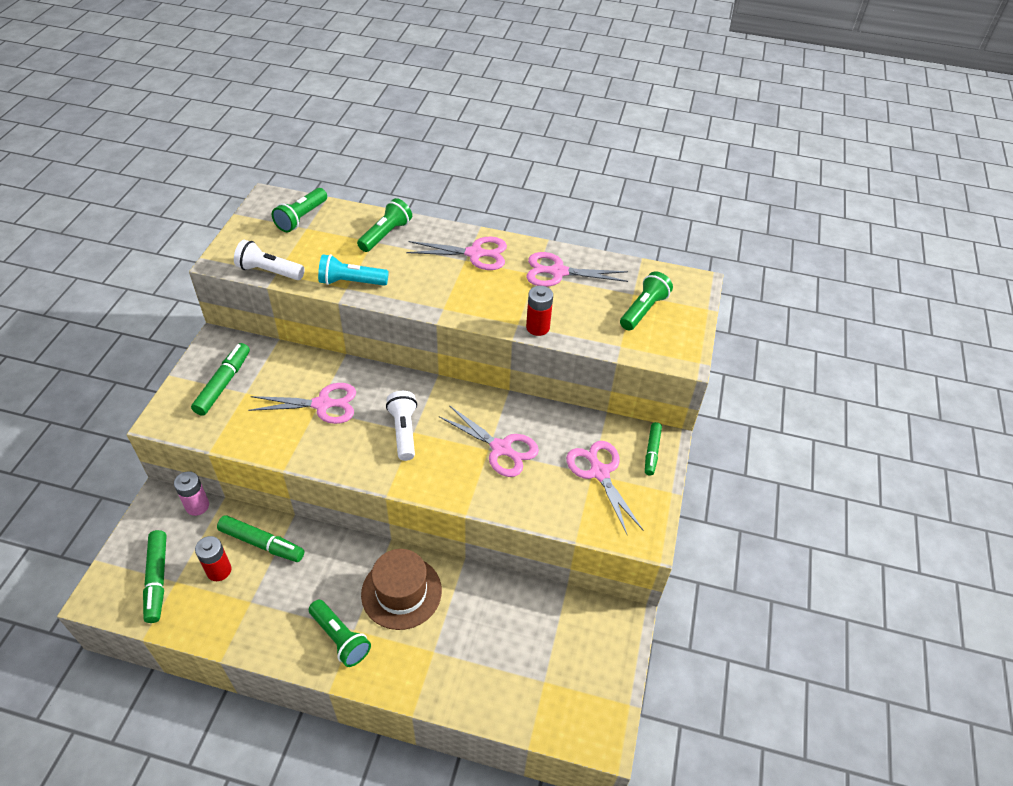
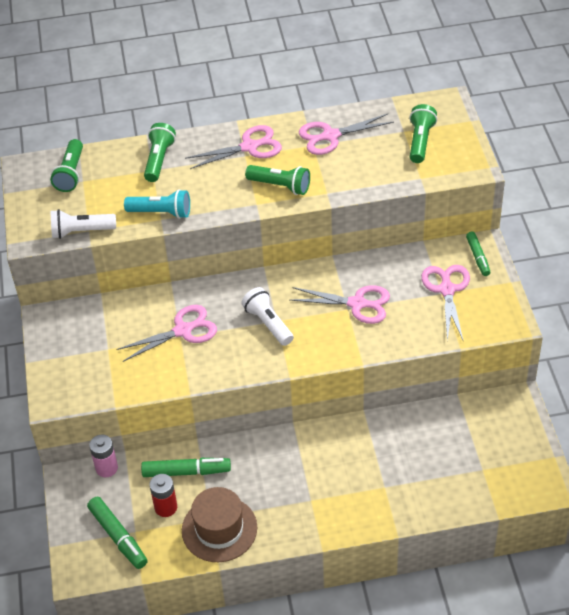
camera: 20 degrees left, 0 degrees up
(223, 384) = (82, 349): green marker -> none
(340, 638) = (304, 510): green flashlight -> green flashlight (280, 186)
(351, 282) = (161, 212): turquoise flashlight -> turquoise flashlight turned 150 degrees counterclockwise
(401, 592) = (330, 457): brown hat -> brown hat (219, 529)
(537, 327) = (345, 189): red battery -> none
(599, 472) = (447, 290): pink scissors -> pink scissors turned 45 degrees clockwise

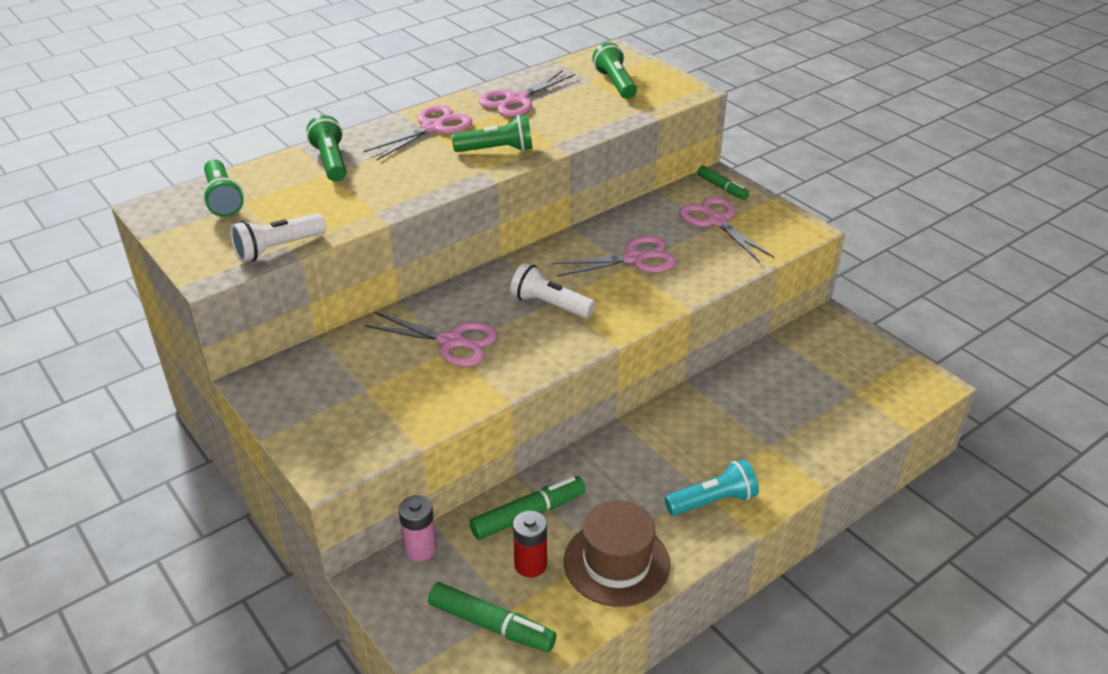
camera: 30 degrees left, 10 degrees down
(161, 212) = (371, 206): turquoise flashlight -> turquoise flashlight (713, 501)
(183, 330) = (451, 342): pink scissors -> pink scissors turned 75 degrees clockwise

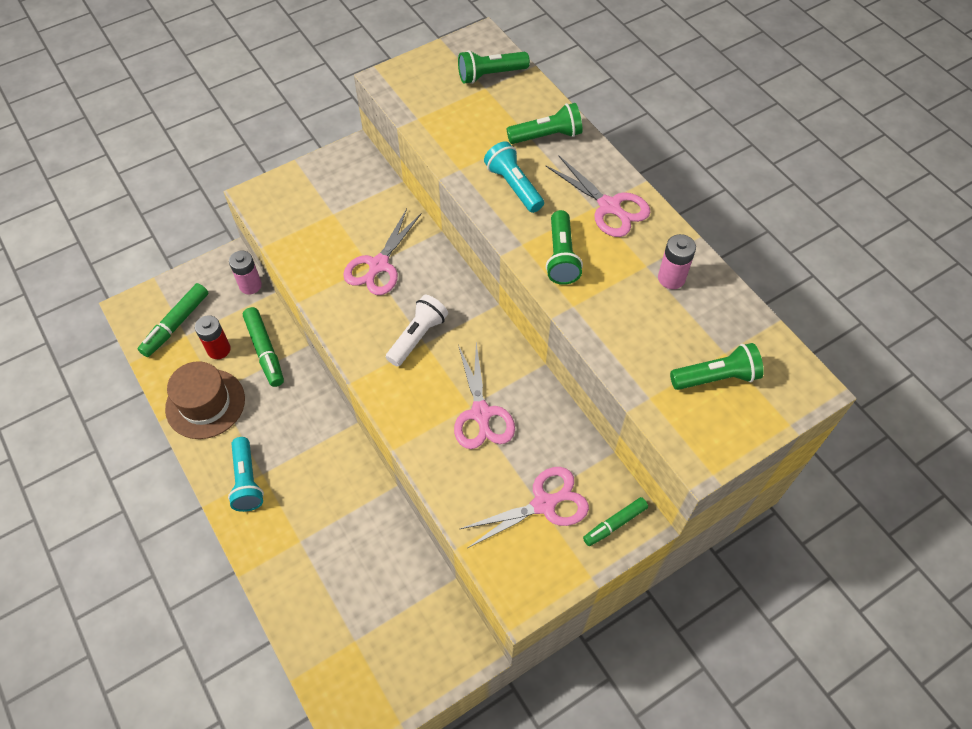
camera: 95 degrees right, 20 degrees up
(278, 248) = (413, 113): white flashlight -> none
(403, 178) = (514, 186): none -> turquoise flashlight
(516, 100) = (671, 278): pink scissors -> pink battery

